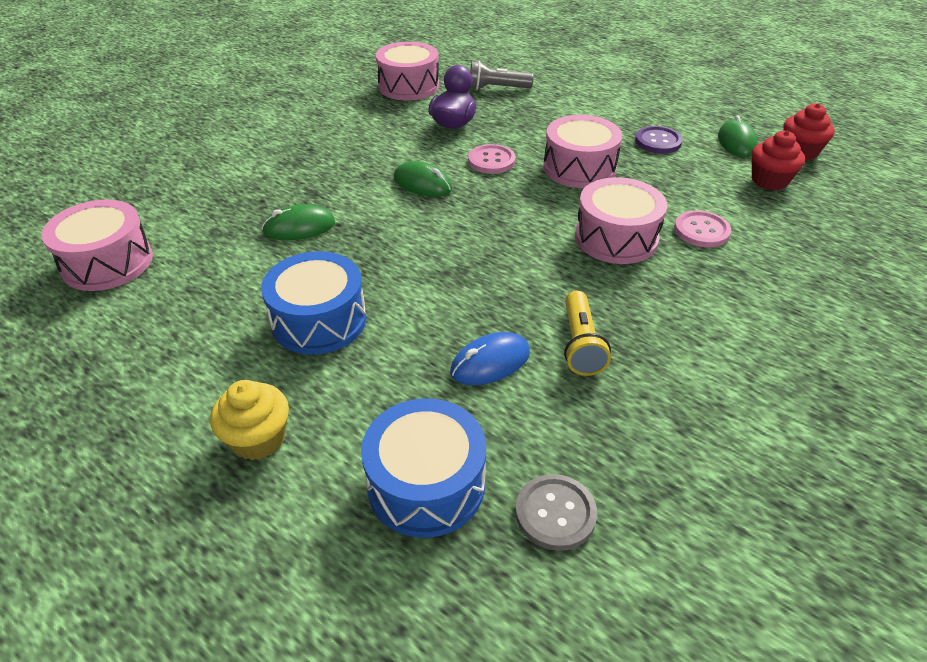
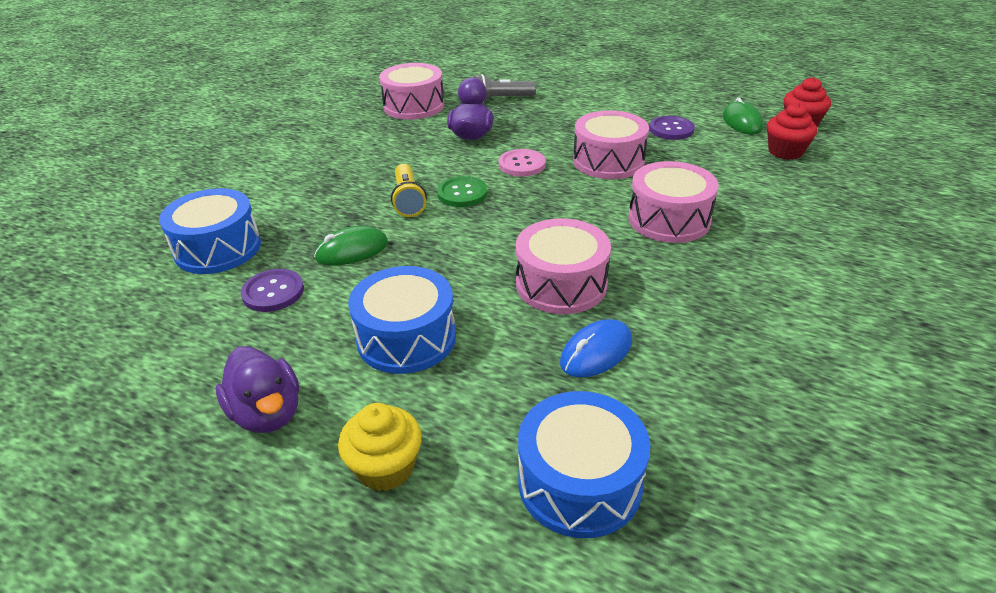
camera: 10 degrees left, 5 degrees down
(107, 262) = (154, 313): pink drum -> pink drum (561, 284)
(174, 371) = (267, 413): none -> purple duck
(181, 208) = (218, 248): none -> blue drum
(216, 258) = (273, 292): none -> purple button
(422, 183) = (462, 193): green mouse -> green button
(555, 513) = (719, 487): grey button -> none
(580, 344) = (676, 321): yellow flashlight -> yellow flashlight (408, 200)
(701, 231) = (744, 203): pink button -> none

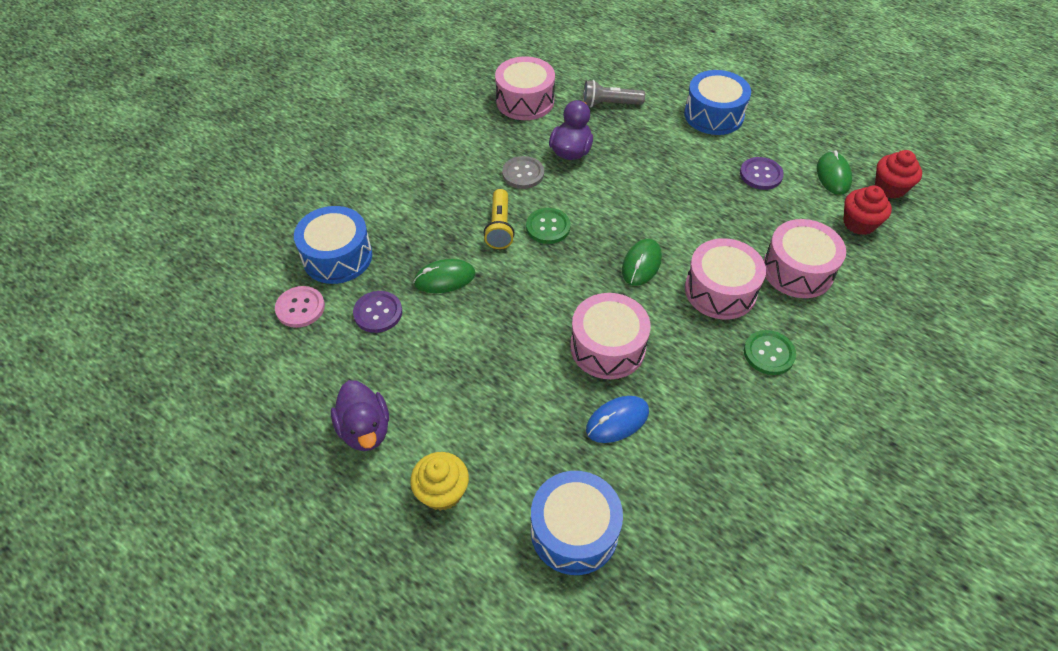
camera: 10 degrees right, 15 degrees up
(406, 338) = (474, 379): blue drum -> blue drum (713, 115)
(424, 157) = (523, 174): none -> grey button
(522, 164) = (608, 199): pink button -> pink button (300, 308)
(575, 209) = (641, 264): none -> green mouse
(608, 161) = (688, 208): pink drum -> pink drum (797, 270)
(746, 264) = (769, 353): none -> green button

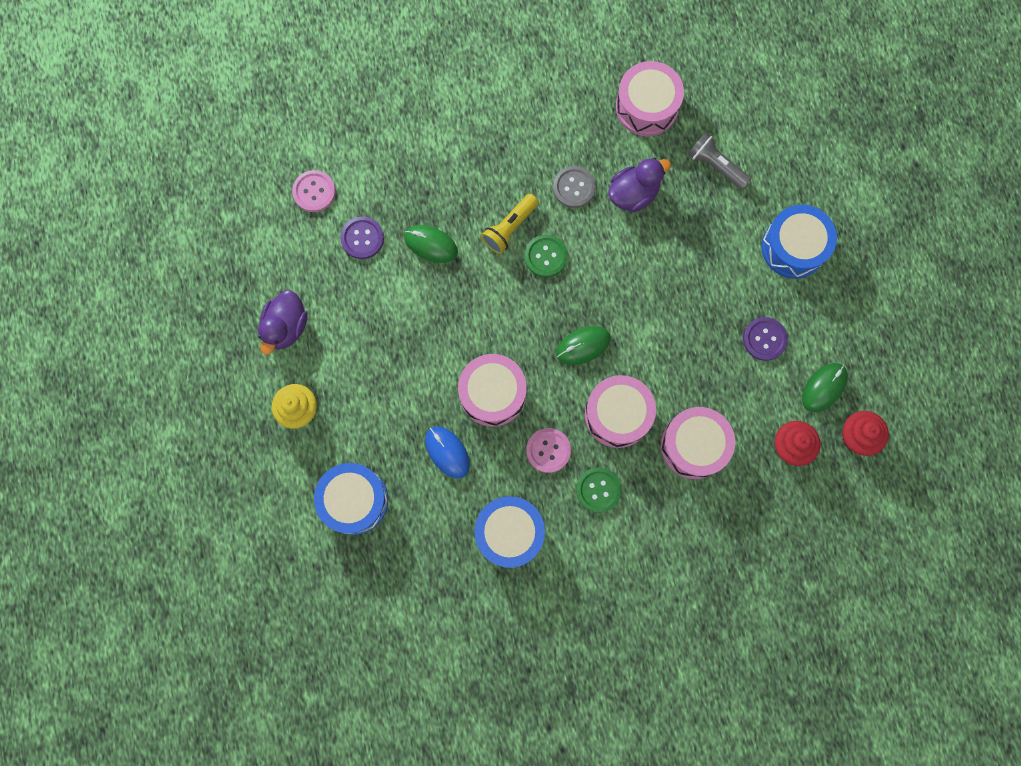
camera: 40 degrees right, 25 degrees up
(337, 257) = (371, 163): blue drum -> blue drum (509, 533)
(617, 421) = (447, 452): blue mouse -> blue mouse turned 45 degrees clockwise
(698, 355) = (548, 450): none -> pink button

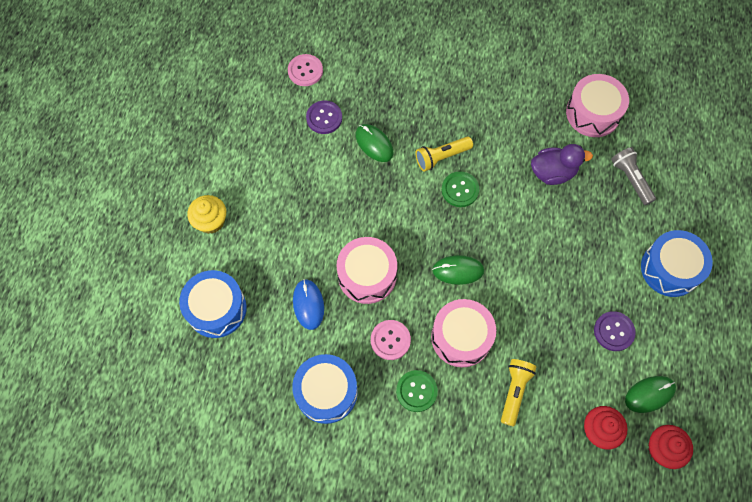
camera: 25 degrees right, 10 degrees down
(286, 327) = (234, 157): purple duck -> none
(574, 187) = (506, 148): grey button -> none
(694, 445) = (514, 391): pink drum -> yellow flashlight

